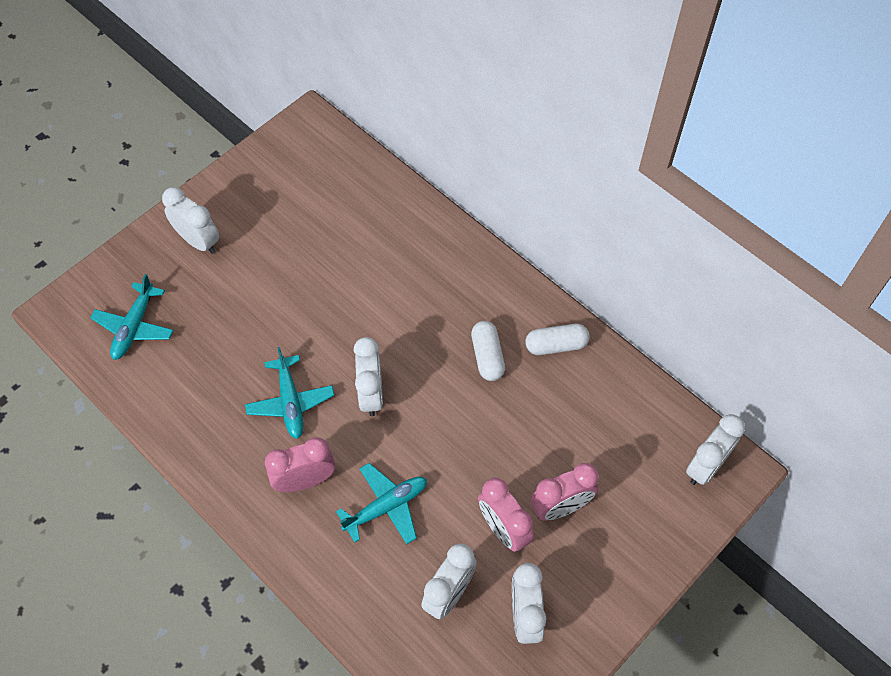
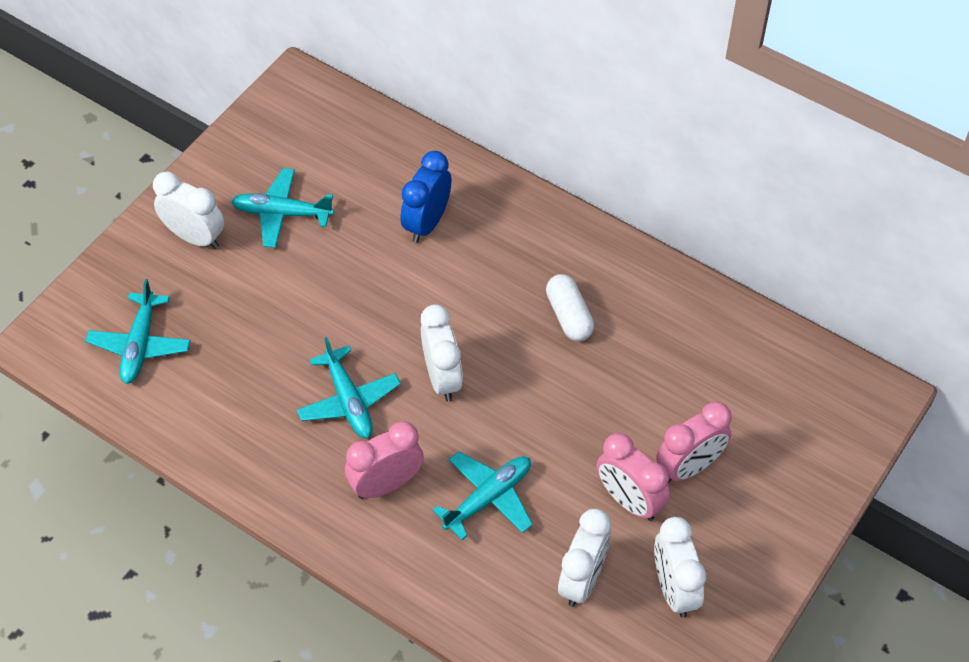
camera: 10 degrees left, 5 degrees down
(272, 231) = (282, 214): none -> turquoise plane
(387, 257) = (427, 223): none -> blue clock
(556, 345) = (646, 292): white capsule -> none
(705, 466) = (844, 397): white clock -> none

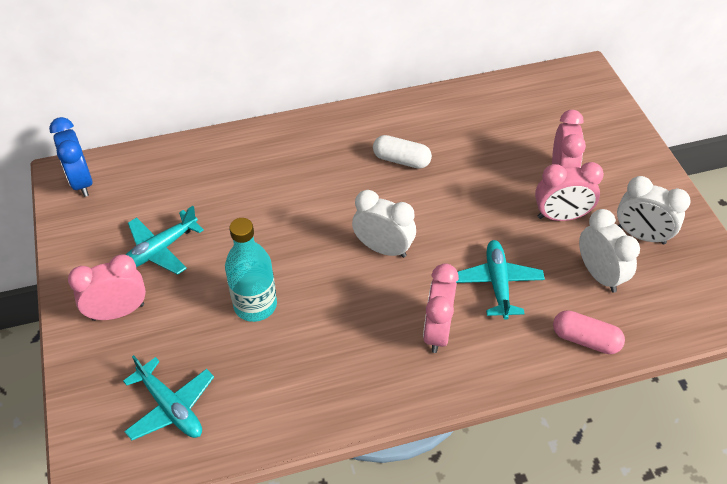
camera: 50 degrees left, 5 degrees down
(195, 237) = (118, 312): white clock -> pink clock
(288, 327) = (255, 305): none -> turquoise bottle
(349, 401) = (350, 309): turquoise plane -> none
(427, 223) = (257, 181): blue clock -> blue clock (81, 182)
(487, 613) = (585, 339): none -> pink capsule

